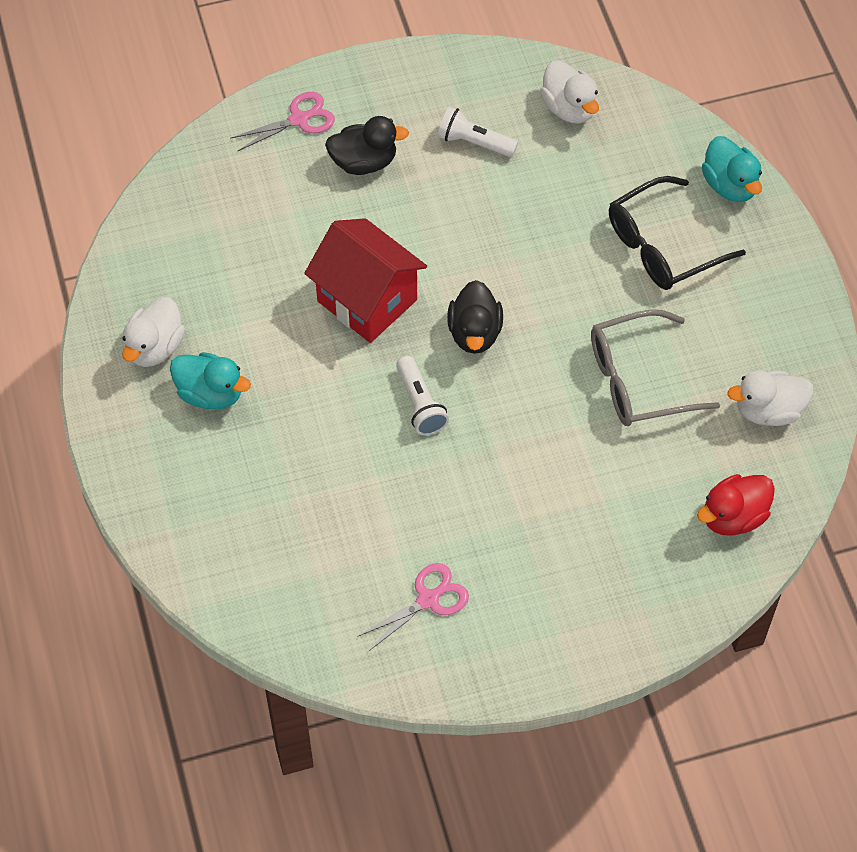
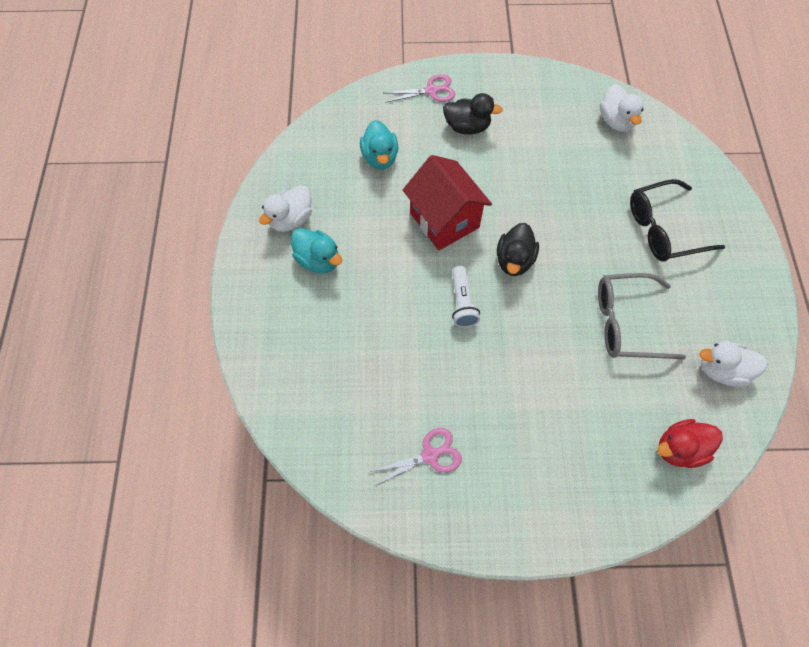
camera: 15 degrees right, 5 degrees up
(474, 142) = (545, 130): white flashlight -> none
(730, 185) = (720, 197): turquoise duck -> turquoise duck (380, 157)

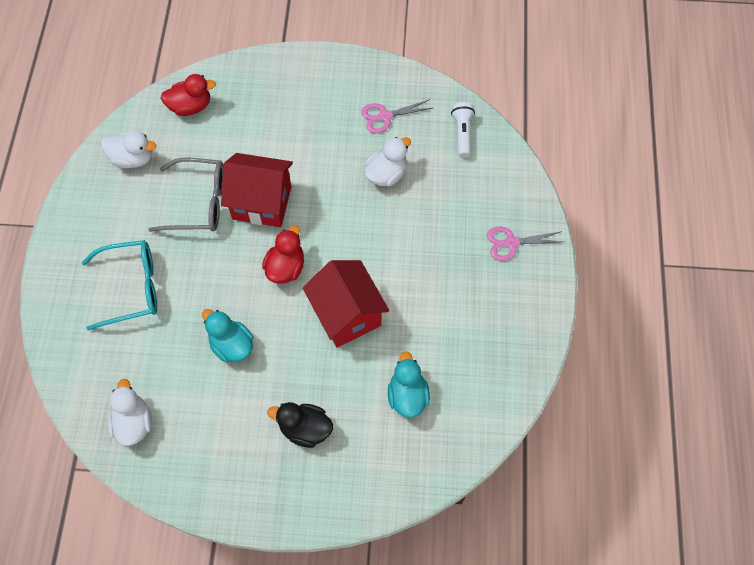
camera: 175 degrees left, 0 degrees up
(291, 219) = (502, 328): white duck -> white duck (386, 174)
(318, 260) = (474, 283): turquoise duck -> turquoise duck (232, 345)
(431, 91) = (339, 486): pink scissors -> pink scissors (511, 243)
(462, 303) = (341, 231): white flashlight -> white flashlight (462, 133)
(514, 260) = (286, 267): black duck -> red duck
(556, 328) = (262, 203): none -> red house
(663, 229) = (131, 287): black glasses -> turquoise glasses

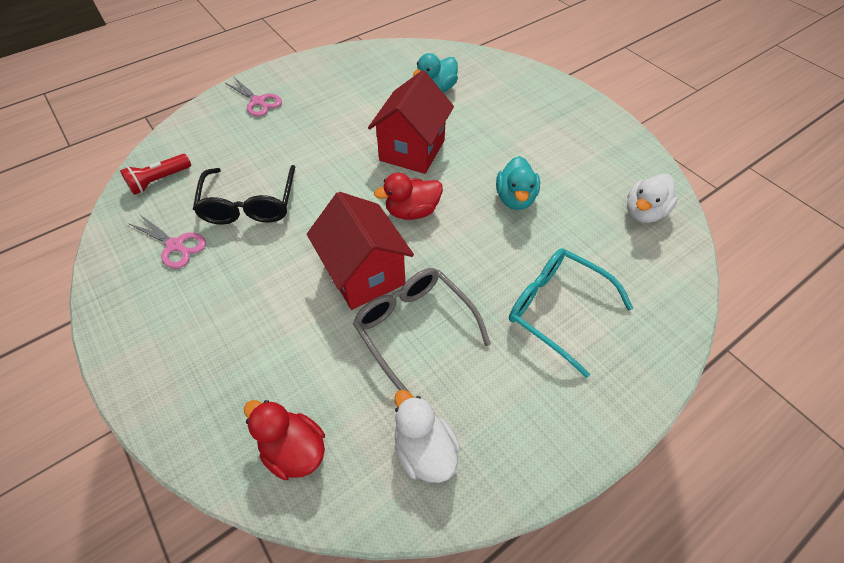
camera: 130 degrees left, 10 degrees down
(305, 429) = (519, 121): black duck -> none
(386, 174) = (250, 204): white duck -> black glasses
(462, 133) = (159, 180): white flashlight -> red flashlight

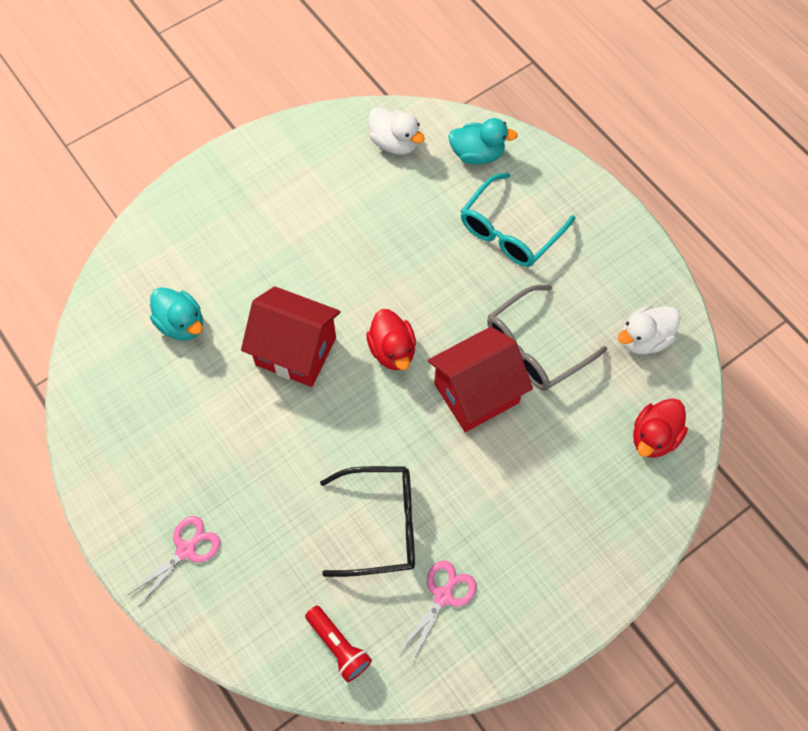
camera: 90 degrees left, 10 degrees up
(515, 198) = (375, 251): turquoise duck -> turquoise duck (477, 154)

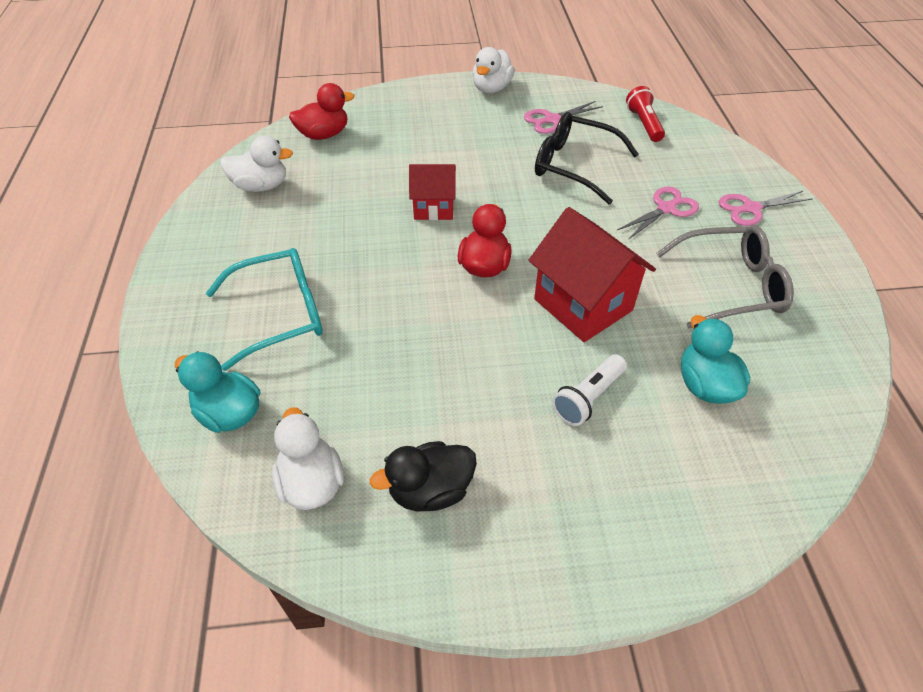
camera: 150 degrees left, 15 degrees down
(259, 274) = (588, 398): none -> white flashlight
(267, 505) = (666, 209): none -> pink scissors
(325, 171) = (430, 490): none -> black duck
(476, 393) = (434, 208): red house -> red house, size x0.60
(535, 347) = (354, 216): grey glasses -> grey glasses (730, 286)
(544, 623) = (491, 88): none -> white duck

